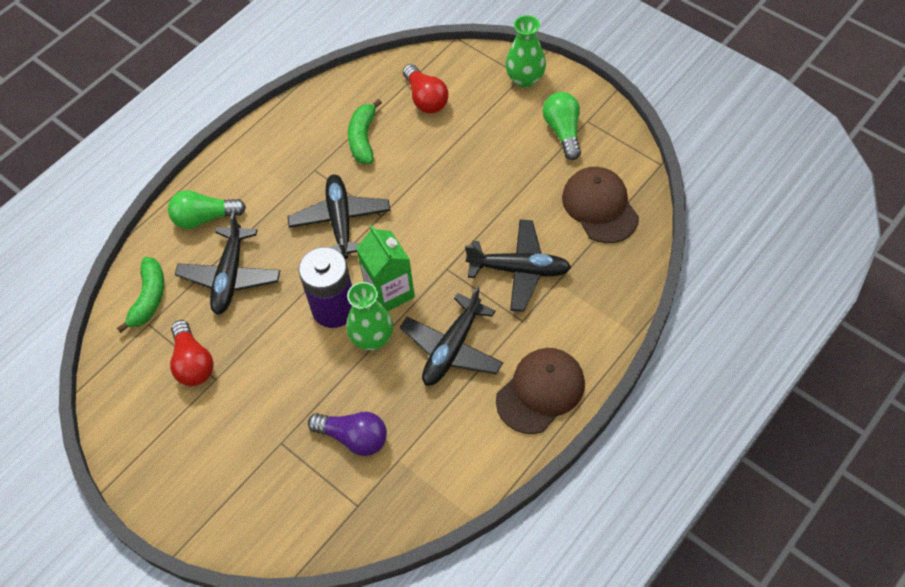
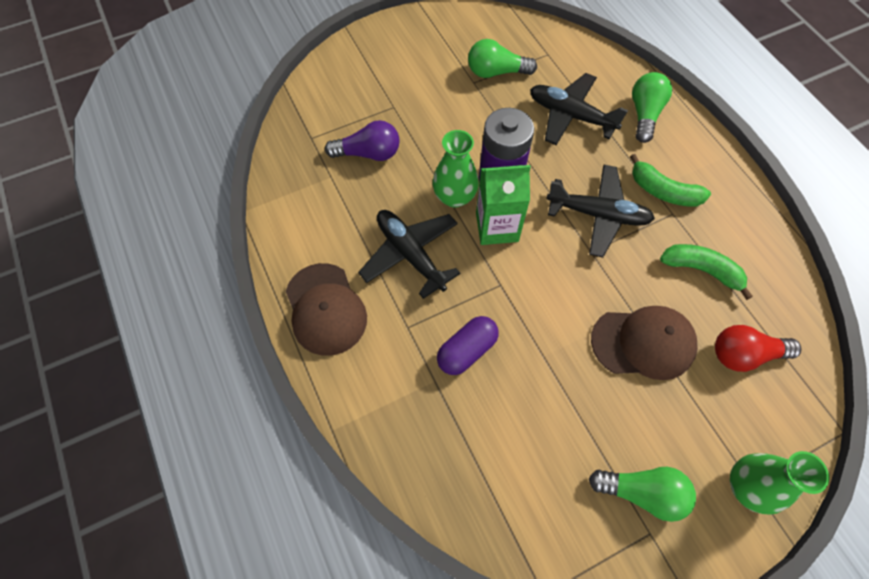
camera: 110 degrees right, 5 degrees up
(149, 298) = (573, 59): green banana -> green banana (663, 191)
(193, 363) = (496, 72): red light bulb -> green light bulb
(354, 437) = (368, 153): purple light bulb -> purple light bulb turned 135 degrees counterclockwise
(519, 270) = (467, 350): black plane -> purple capsule
(600, 206) = (511, 478): brown cap -> brown cap (643, 343)

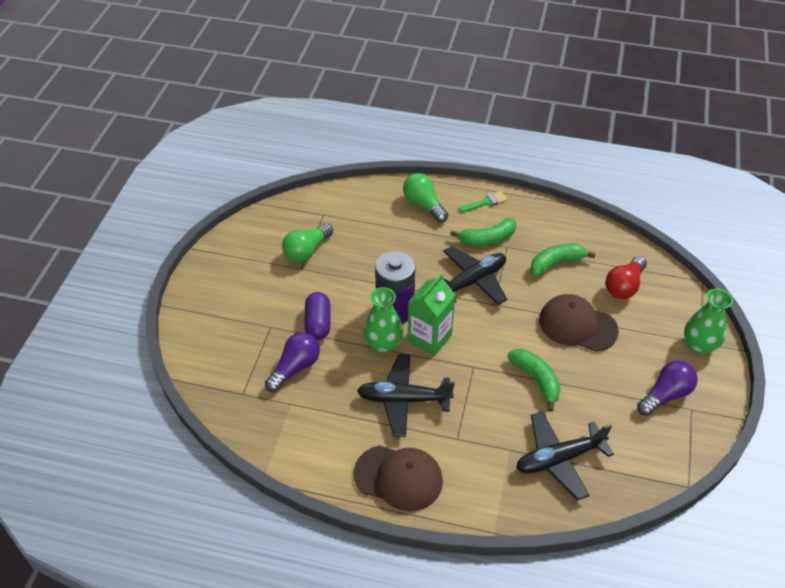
camera: 50 degrees left, 15 degrees down
(467, 350) = (503, 417): purple capsule -> purple capsule (318, 323)
(538, 350) = (536, 380): none -> green banana
(571, 116) = (385, 240): black plane -> black plane (559, 459)
(642, 492) = (665, 395): green light bulb -> purple light bulb
(643, 343) = (577, 325): brown cap -> brown cap turned 105 degrees counterclockwise
(706, 158) = (485, 202): none -> green brush

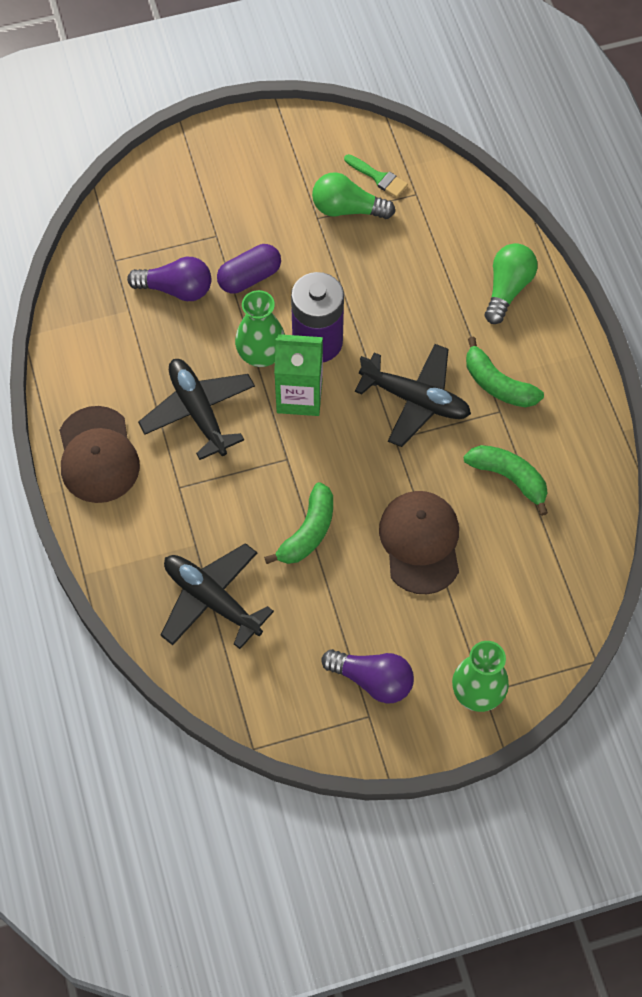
camera: 60 degrees right, 15 degrees up
(485, 202) = (561, 353): green brush -> green brush (378, 177)
(624, 286) = (522, 571): red light bulb -> none

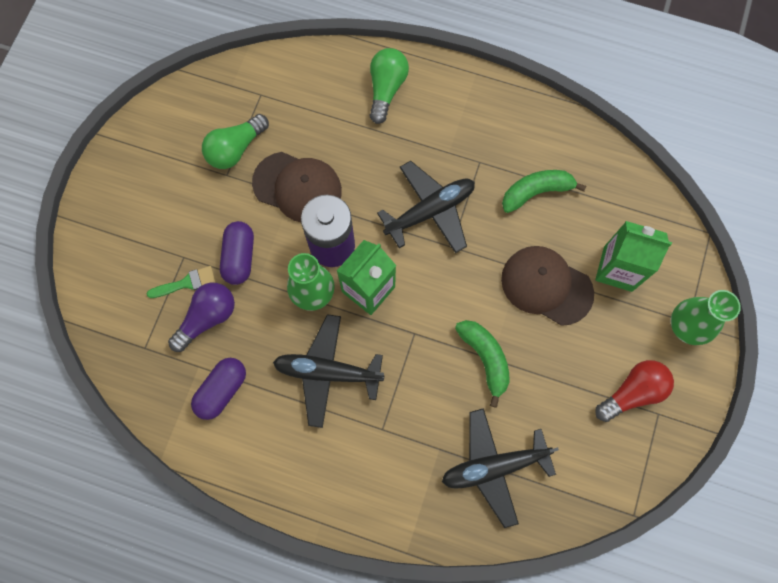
camera: 55 degrees left, 10 degrees up
(98, 455) = (310, 475): brown cap -> brown cap (297, 187)
(121, 341) = (222, 390): none -> purple capsule
(372, 680) = (632, 392): purple light bulb -> red light bulb
(378, 177) = (226, 110): green brush -> green brush (186, 283)
(488, 596) = (617, 269): none -> green carton
(497, 384) = (457, 148): green banana -> none
(507, 289) = (386, 89): green light bulb -> green light bulb turned 45 degrees clockwise

